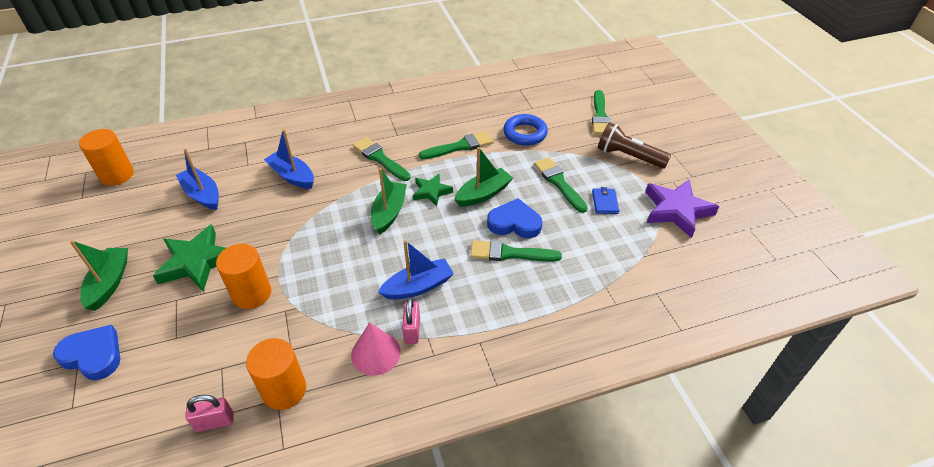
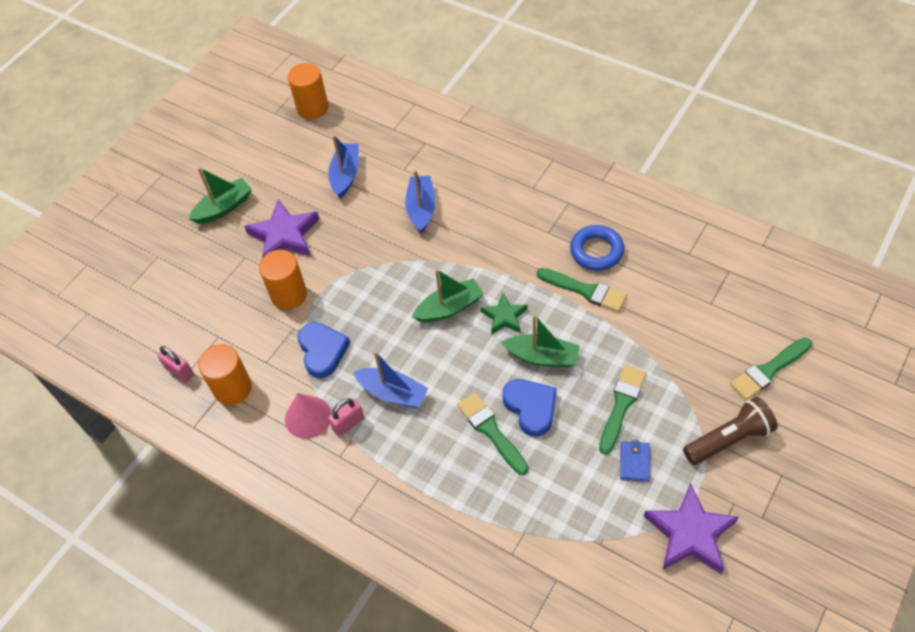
camera: 55 degrees right, 10 degrees up
(93, 355) = (168, 259): blue heart -> blue heart (322, 351)
(197, 262) = (284, 236): green star -> purple star
(380, 158) = (504, 247): green brush -> none
(525, 133) = (663, 326): blue ring -> blue ring (596, 251)
(605, 202) = (634, 462): blue wallet -> blue wallet turned 45 degrees counterclockwise
(628, 156) = (729, 439): brown flashlight -> brown flashlight turned 75 degrees clockwise

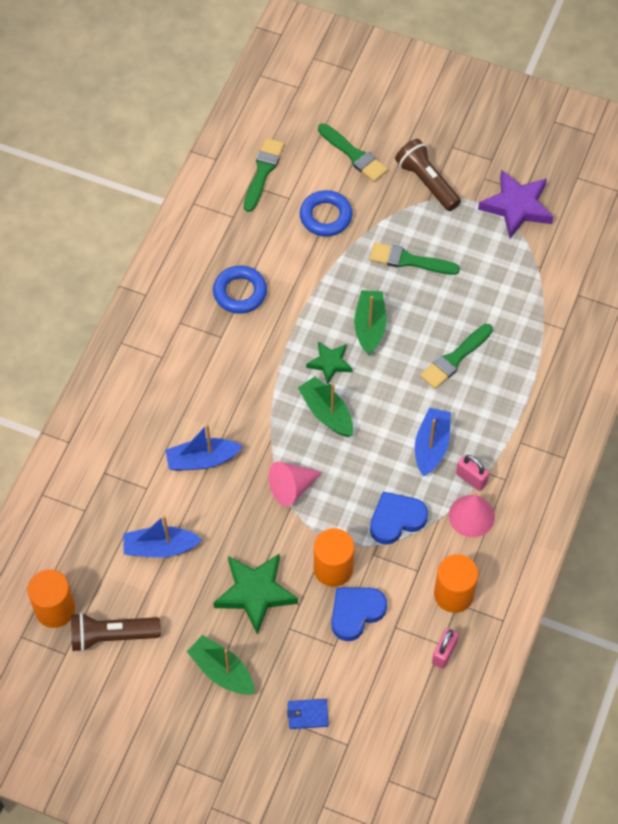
camera: 105 degrees left, 5 degrees up
(278, 140) = (111, 636): none -> brown flashlight
(284, 236) = (255, 593): purple star -> green star
(377, 272) = (292, 488): none -> pink cone
(531, 407) = (425, 330): blue heart -> blue heart (356, 613)
(585, 290) = (289, 298): green brush -> green brush (263, 172)
(634, 462) = (462, 247): blue wallet -> blue wallet (307, 714)
(685, 333) = (325, 216): none -> blue ring

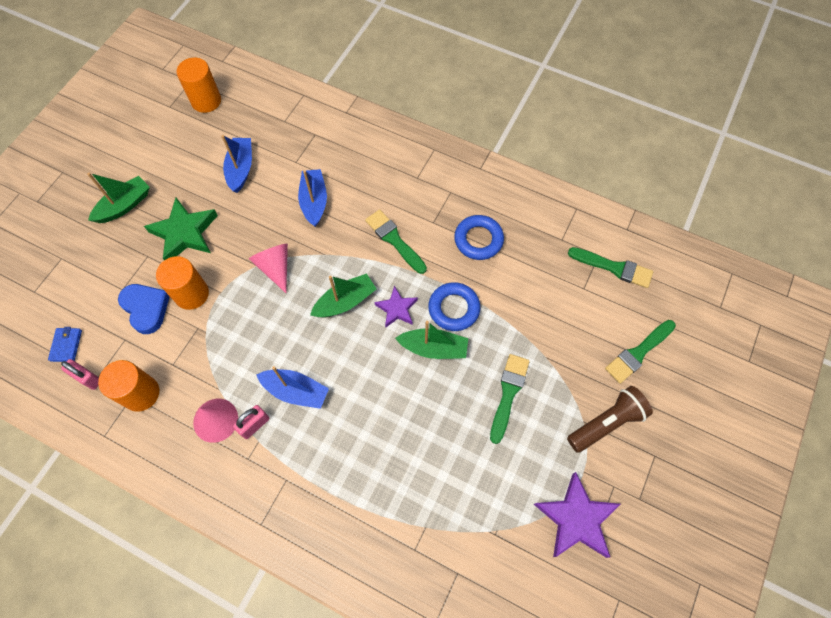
camera: 95 degrees right, 5 degrees up
(111, 636) = (175, 135): brown flashlight -> none
(307, 714) = (68, 264): blue wallet -> blue wallet (66, 345)
(325, 216) = (562, 319): blue ring -> blue ring (454, 308)
(330, 363) = (397, 309): green star -> purple star
(396, 519) = (226, 351): blue heart -> none
(454, 358) = (389, 425): green brush -> green brush (394, 240)

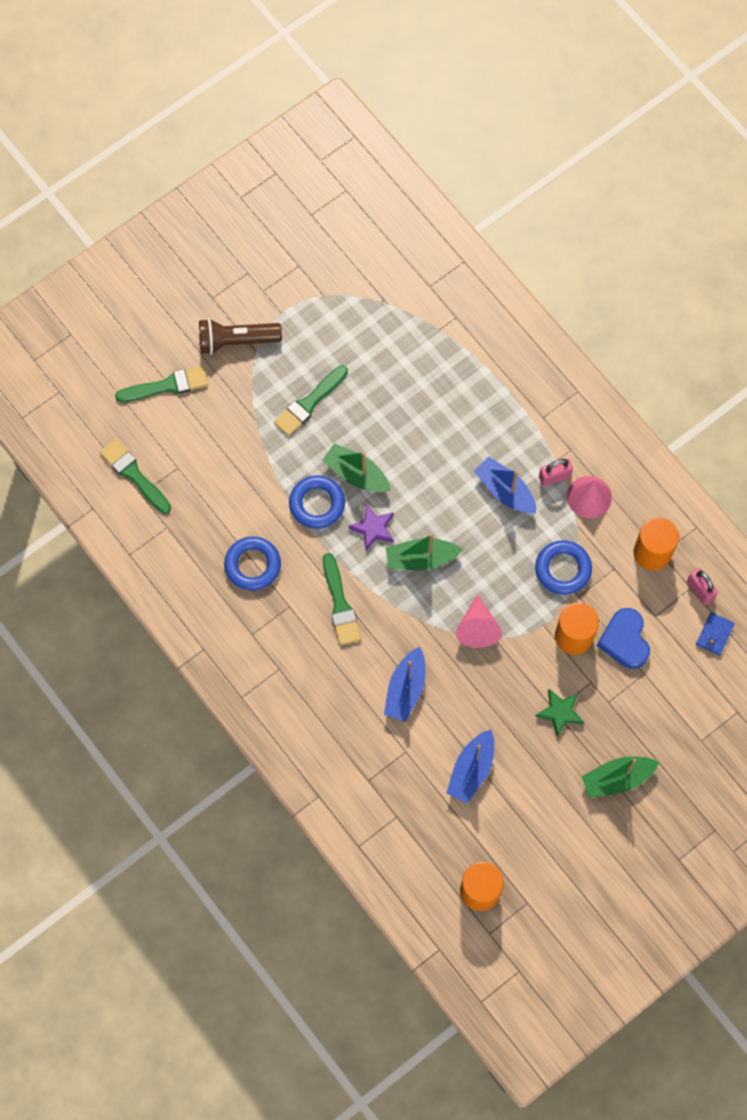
camera: 155 degrees left, 5 degrees up
(185, 233) = (560, 712): green star -> green star, size x0.59
(219, 344) = (563, 569): none -> blue ring
(576, 518) = (310, 282): purple star -> none

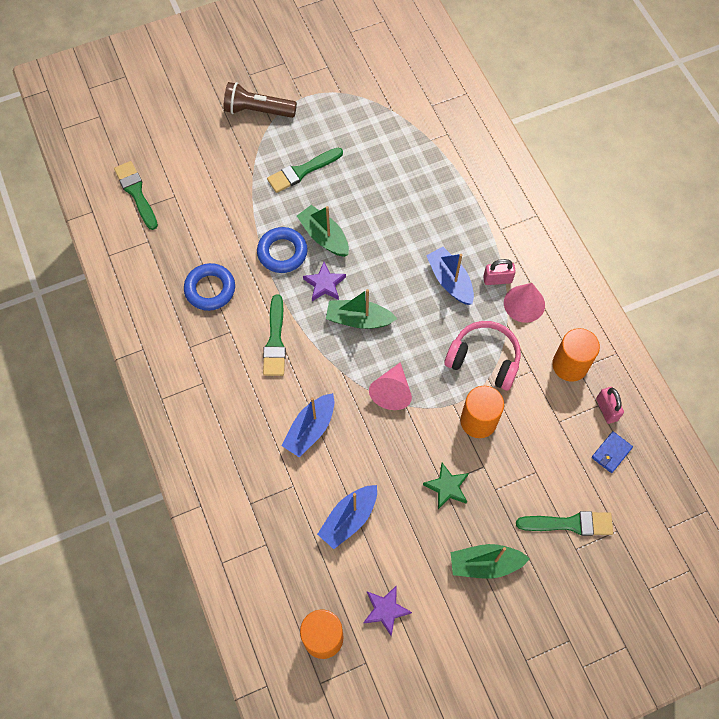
camera: 15 degrees right, 5 degrees down
(167, 386) = (188, 131): green brush -> green brush (569, 524)
(532, 849) = (385, 610): none -> purple star
(563, 569) = (484, 359): blue ring -> pink headphones
(625, 640) = (525, 436): blue heart -> none

